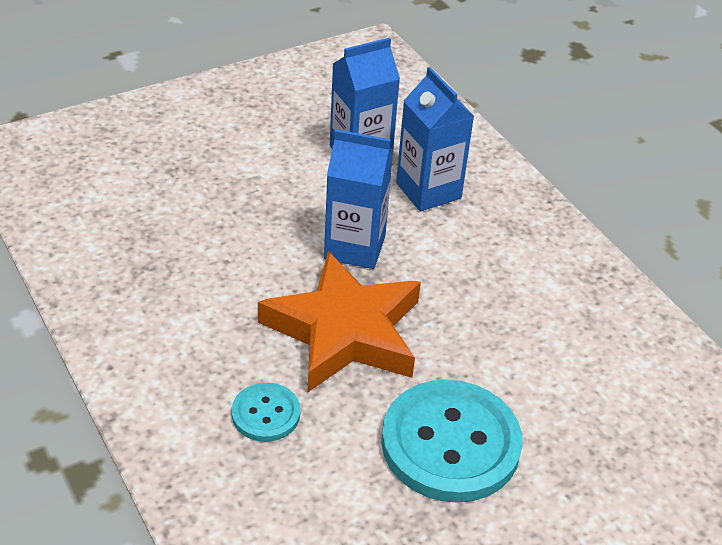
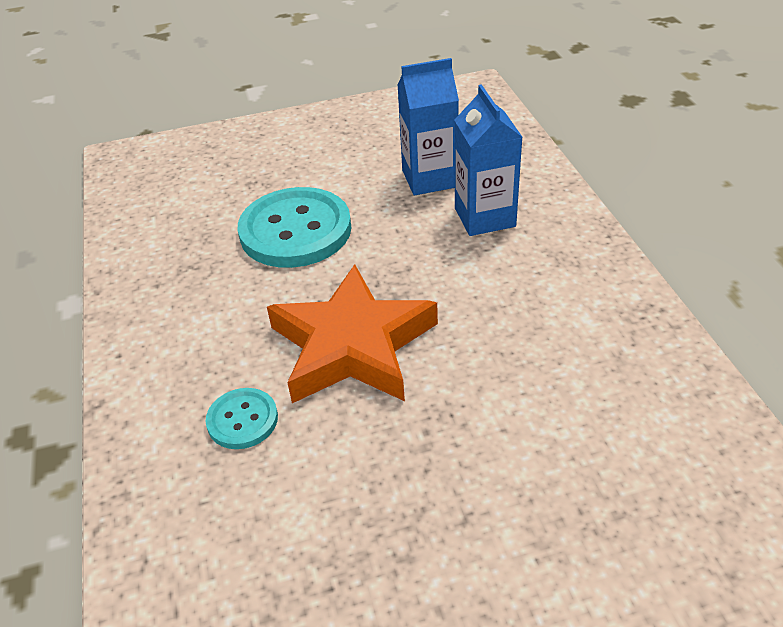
camera: 20 degrees right, 0 degrees up
(355, 247) = (392, 265): blue carton -> none
(450, 443) = (421, 478): turquoise button -> turquoise button (295, 230)

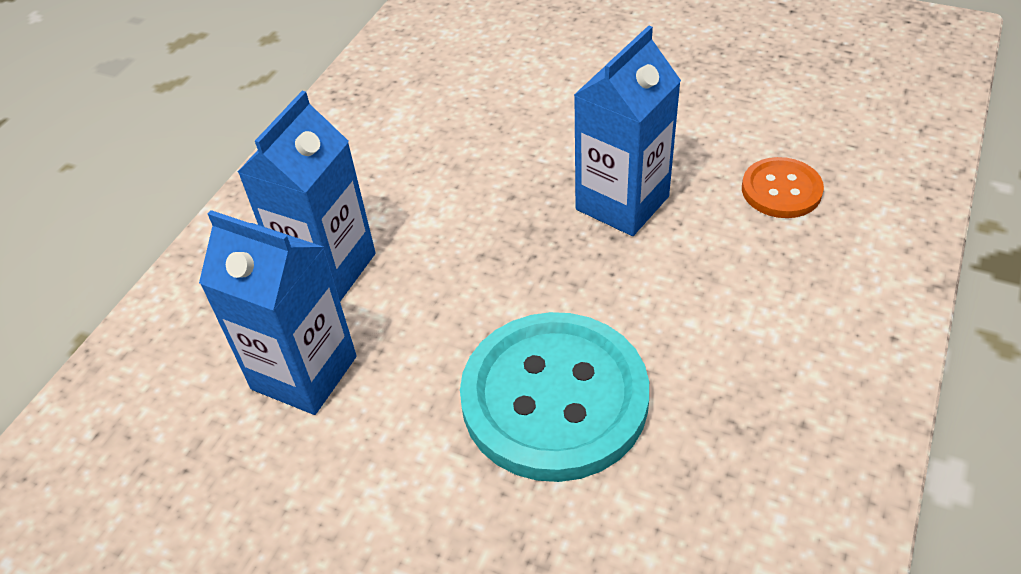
camera: 140 degrees left, 5 degrees up
(242, 420) = (781, 190): turquoise button -> orange button
(352, 345) = (622, 203): orange star -> blue carton

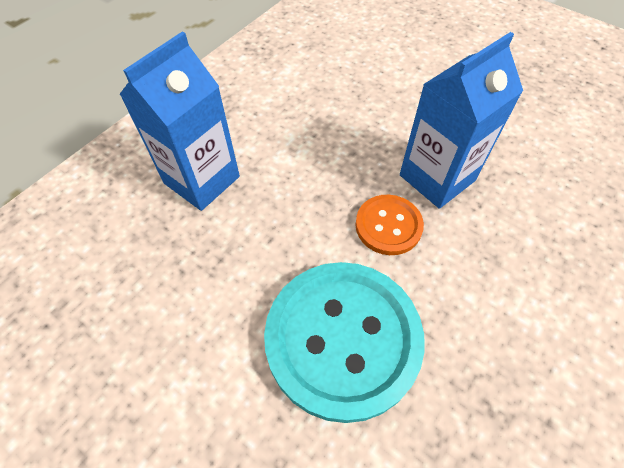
camera: 10 degrees right, 10 degrees up
(304, 373) = (158, 264): blue carton -> none
(781, 190) = (568, 196): orange button -> orange button (388, 226)

